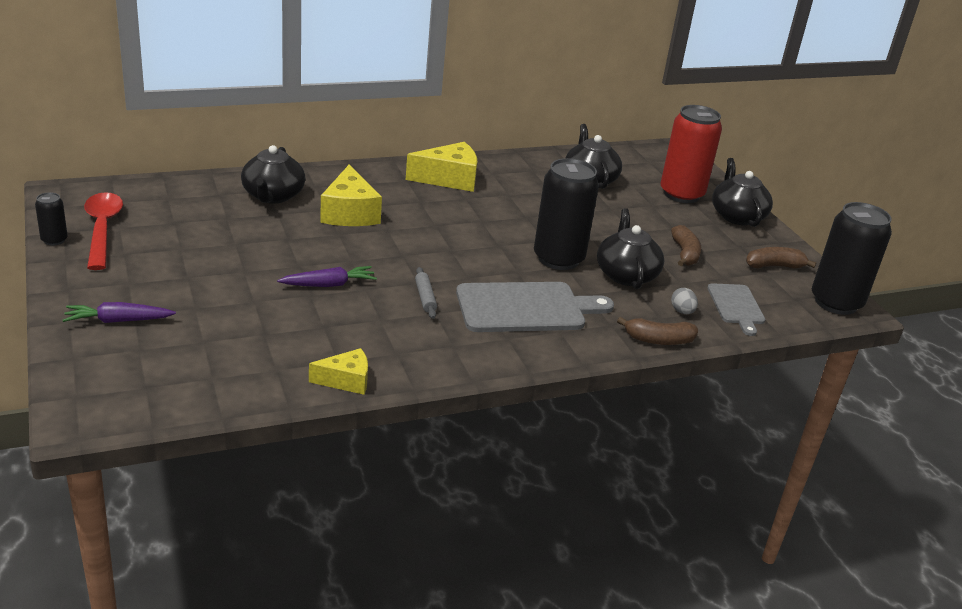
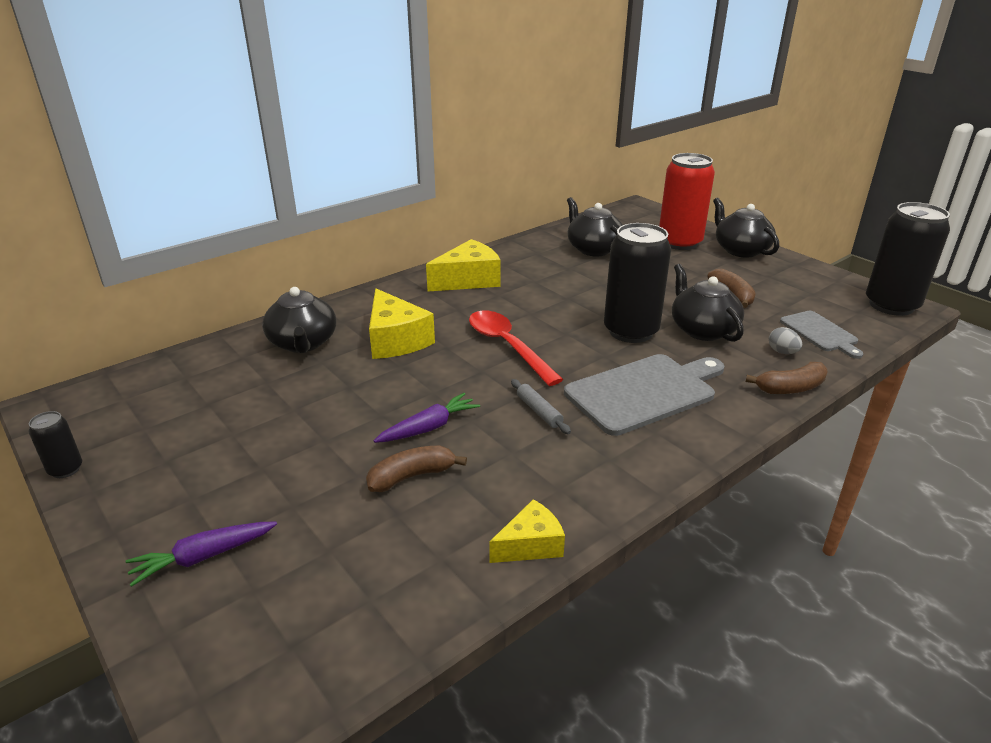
camera: 15 degrees left, 0 degrees up
(102, 229) = (123, 437): red spoon -> red spoon (507, 346)
(774, 266) = (812, 286): brown banana -> brown banana (411, 476)

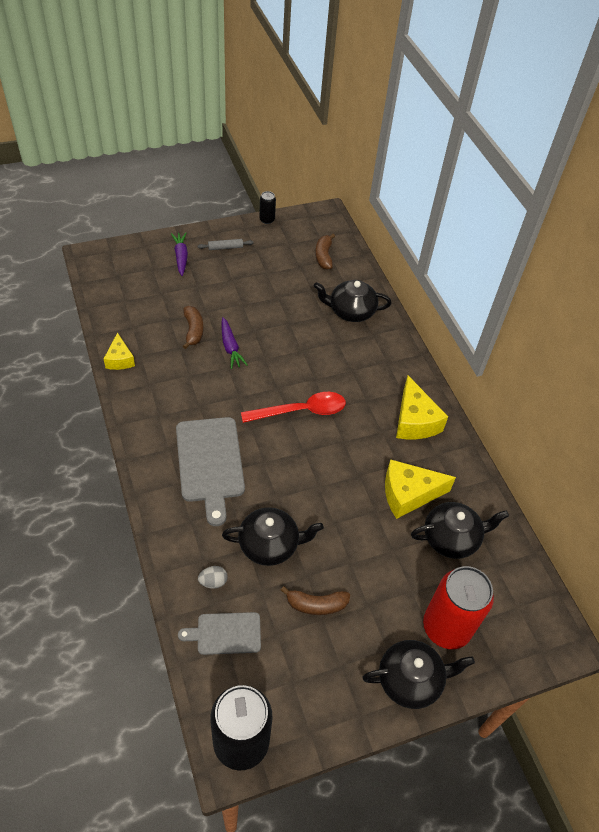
camera: 105 degrees right, 20 degrees up
(396, 340) = (335, 355): yellow cheese -> yellow cheese (408, 494)
(539, 411) = (219, 400): grey rolling pin -> grey rolling pin (225, 247)
(630, 331) = (289, 493): black can -> none
(790, 388) = (168, 554): brown banana -> brown banana (324, 256)

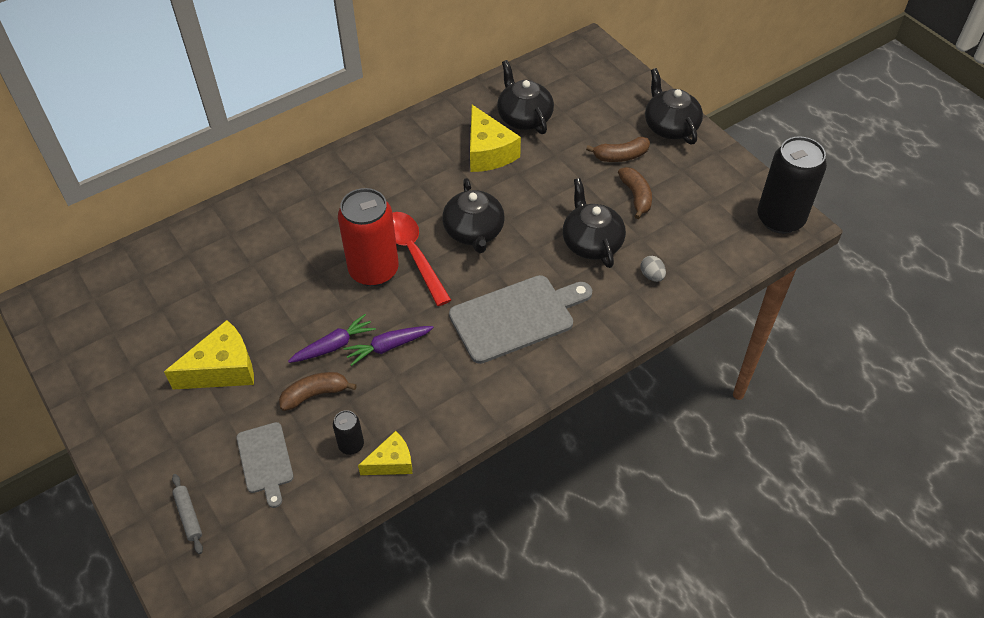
camera: 100 degrees left, 0 degrees up
(181, 257) = (165, 456): purple carrot -> purple carrot (388, 347)
(225, 247) = (133, 405): grey rolling pin -> grey rolling pin (189, 516)
(225, 633) = (696, 253): grey cutting board -> grey cutting board (265, 461)
(267, 220) = (59, 370): black can -> black can (351, 445)
(324, 256) = (134, 287): brown banana -> brown banana (621, 156)
(350, 311) = (238, 240): black teapot -> black teapot (474, 232)
(414, 421) = (394, 160): yellow cheese -> yellow cheese (222, 369)
(446, 627) = (613, 111): red can -> red can (374, 270)

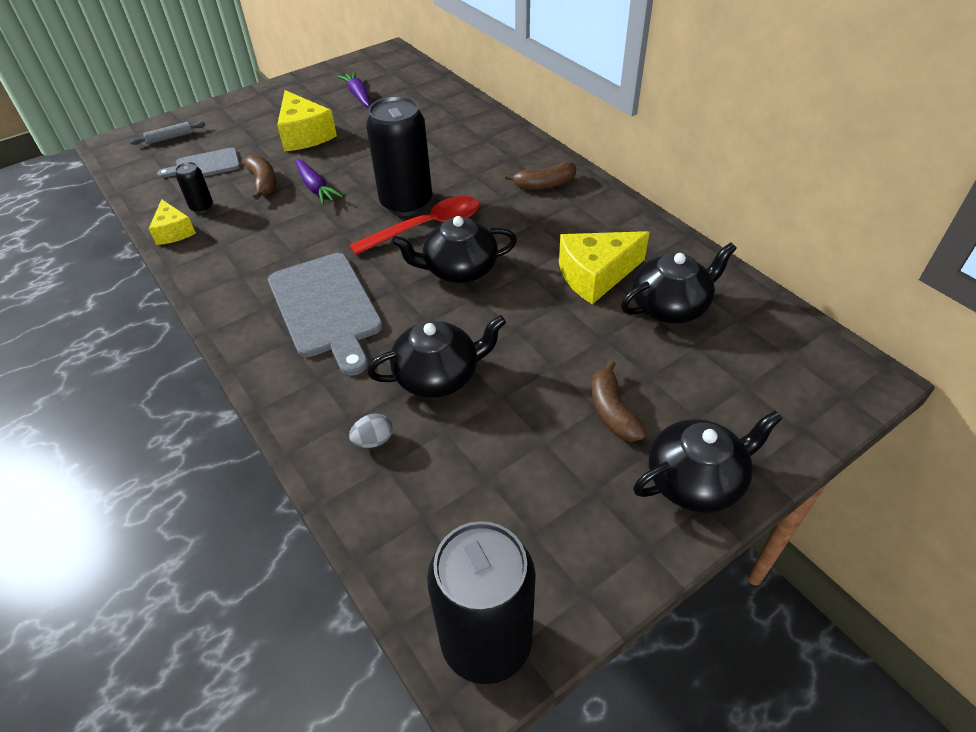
camera: 90 degrees right, 5 degrees down
(374, 270) = (406, 203): red can -> black can
(388, 347) = (306, 220): purple carrot -> purple carrot (358, 95)
(636, 196) = (528, 427): brown banana -> brown banana (544, 185)

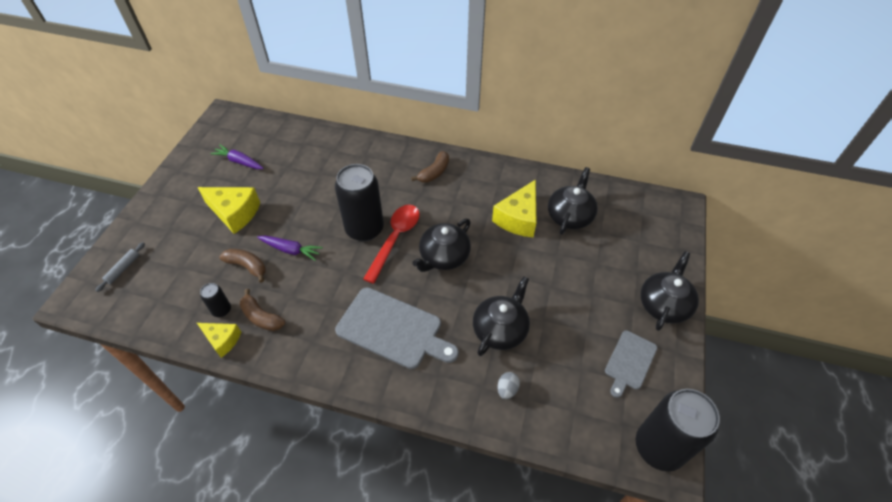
camera: 40 degrees left, 5 degrees up
(204, 165) = (183, 277): grey cutting board -> grey cutting board (629, 362)
(612, 411) = (599, 293): brown banana -> brown banana (261, 317)

